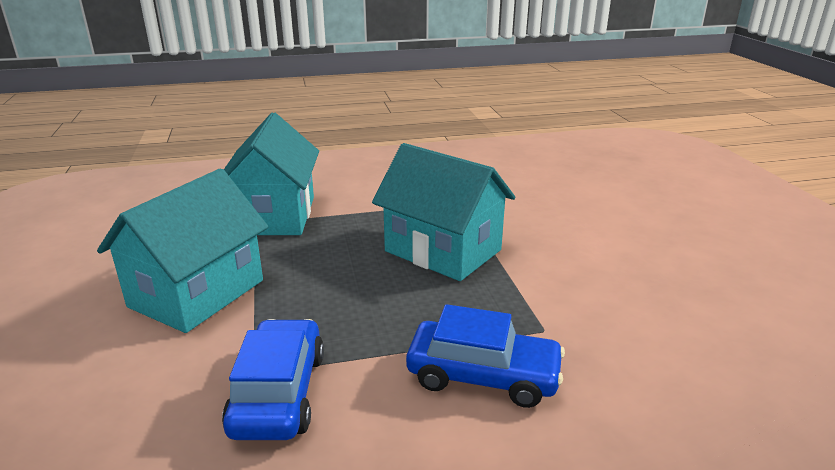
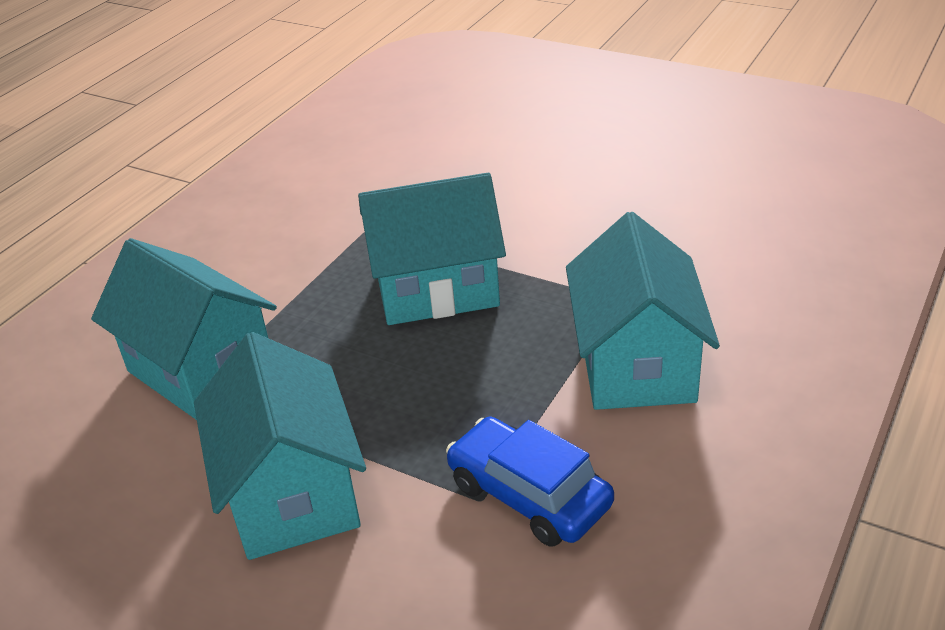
camera: 45 degrees left, 10 degrees up
(483, 375) = (636, 364): blue car -> turquoise house

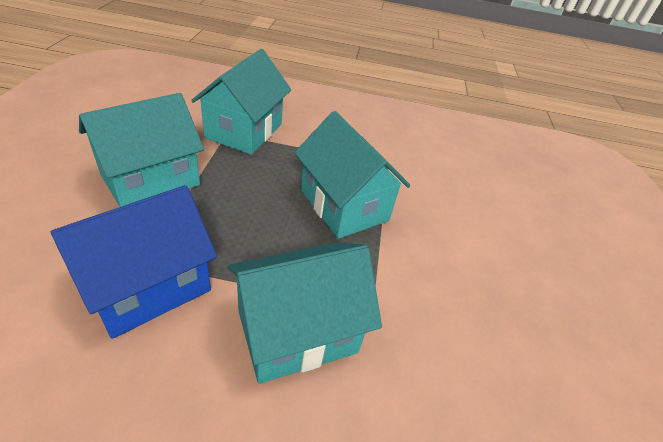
camera: 60 degrees right, 5 degrees up
(529, 495) = (148, 286): blue car -> blue house

